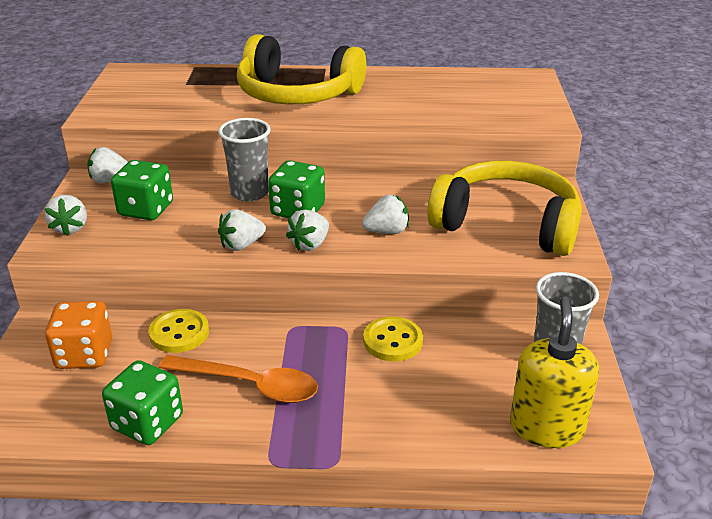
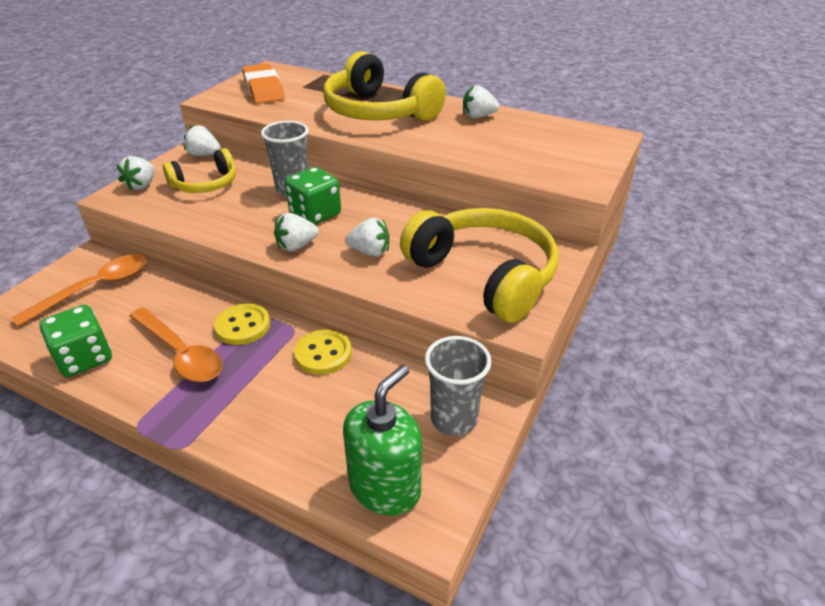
camera: 25 degrees right, 5 degrees up
(84, 354) = (95, 288): orange dice -> orange spoon
(145, 94) = (263, 89): none -> orange eraser
(146, 209) = (205, 184): green dice -> yellow headphones
(179, 333) = (171, 292): yellow button -> yellow button (243, 326)
(241, 245) = (244, 232): white strawberry -> white strawberry (478, 116)
(546, 427) = (385, 487): yellow soap dispenser -> green soap dispenser

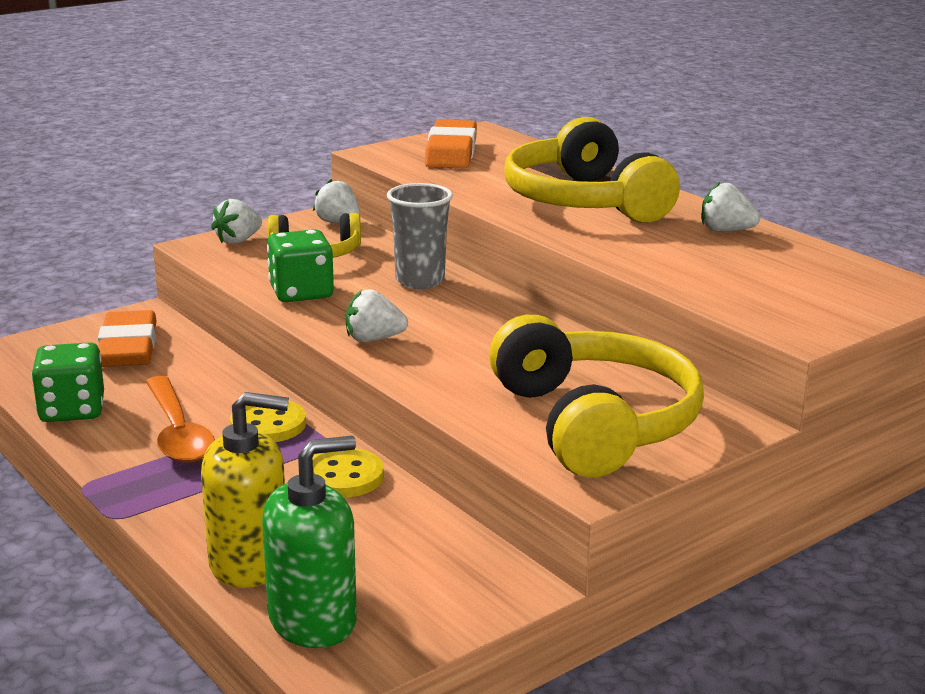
camera: 25 degrees right, 15 degrees down
(95, 288) = (128, 347): orange spoon -> orange eraser
(308, 452) = (249, 562): none -> yellow soap dispenser
(315, 214) = (426, 312): green dice -> green dice (301, 293)
(370, 252) = (462, 365): white strawberry -> none
(454, 419) = (454, 584): grey cup -> none

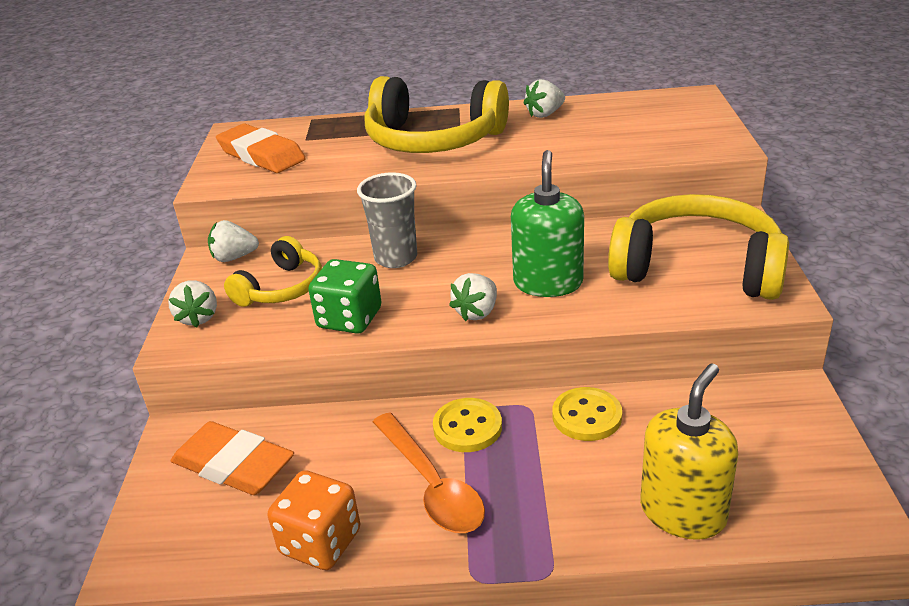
camera: 50 degrees left, 10 degrees up
(72, 410) = (320, 542): green dice -> orange dice
(177, 432) = (431, 485): orange spoon -> orange spoon turned 45 degrees clockwise
(313, 620) = (788, 505): green soap dispenser -> green soap dispenser (548, 283)

